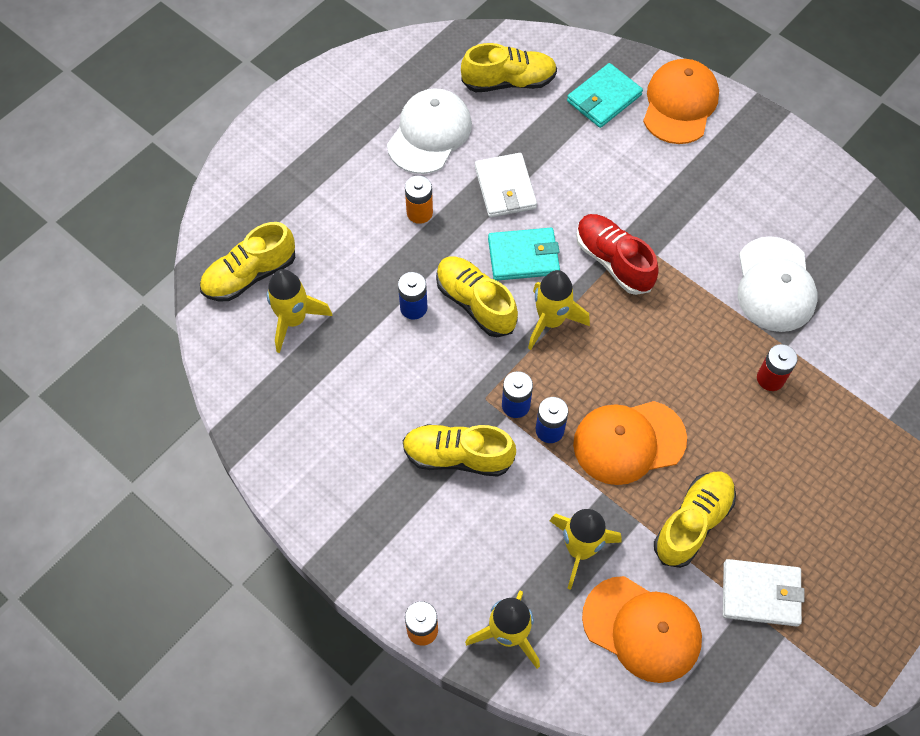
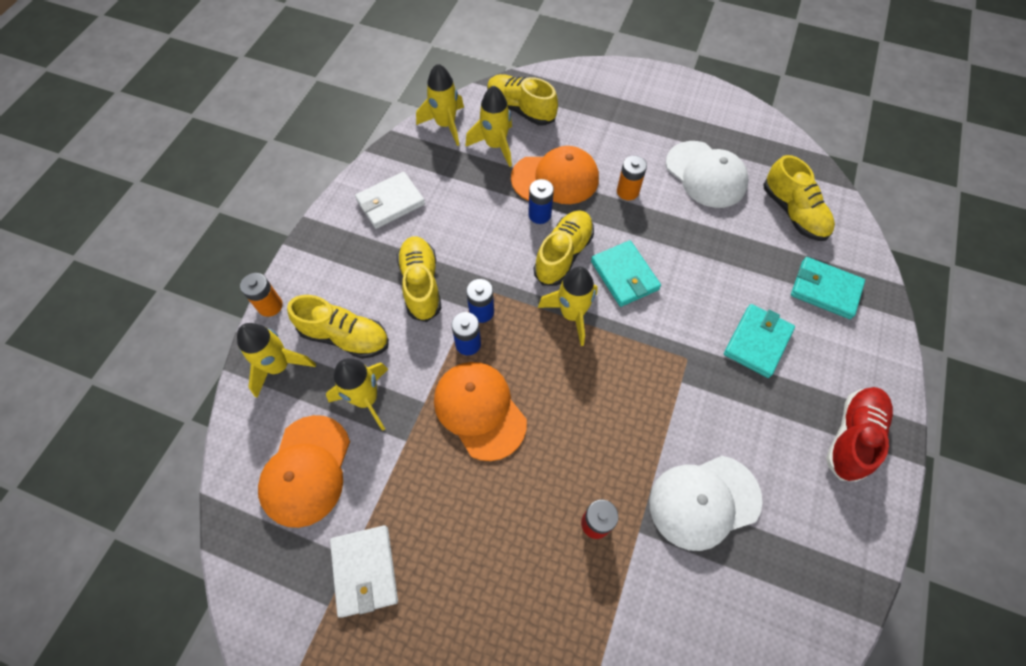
camera: 70 degrees right, 0 degrees up
(234, 364) = (445, 125): none -> yellow rocket
(429, 134) = (705, 174): white cap -> white cap turned 45 degrees clockwise
(505, 188) = (684, 242): white wallet -> white wallet (390, 202)
(613, 261) = (656, 346): red shoe -> red shoe (852, 437)
(638, 176) = (757, 342): none -> turquoise wallet
(680, 104) = (862, 356): orange cap -> orange cap (555, 178)
(692, 523) = (418, 488): yellow shoe -> yellow shoe (345, 337)

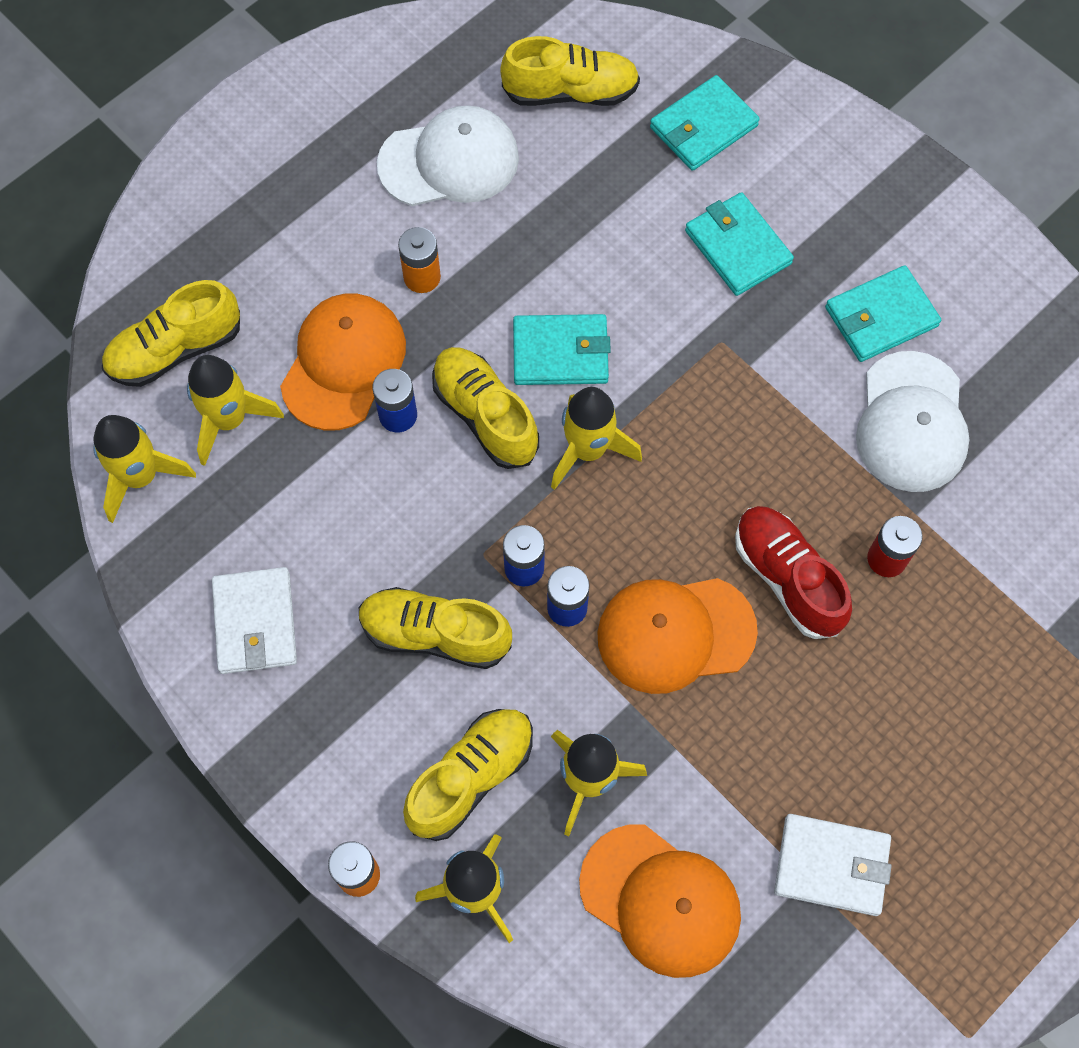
camera: 65 degrees left, 5 degrees up
(768, 450) = (880, 317): none -> turquoise wallet
(852, 437) = (904, 218): red shoe -> red shoe (787, 578)

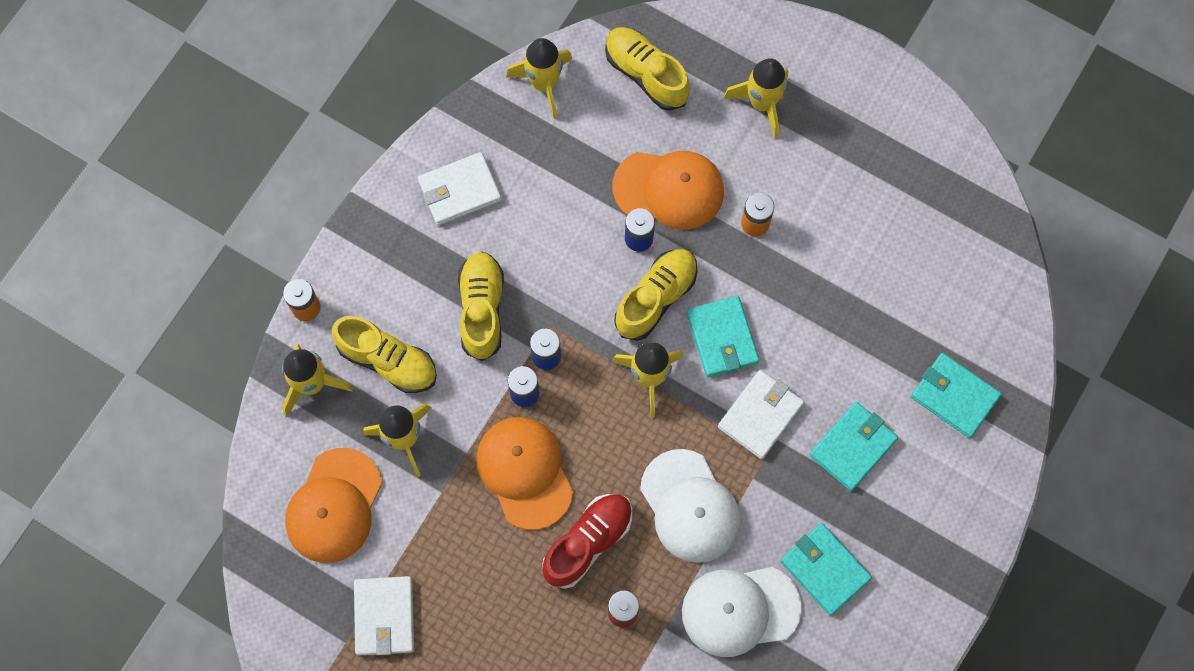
camera: 75 degrees right, 5 degrees up
(229, 420) = (602, 127): yellow rocket -> yellow rocket (762, 103)
(449, 161) = (860, 215): white cap -> white cap (690, 506)
(571, 92) = (952, 287): yellow shoe -> none
(672, 336) = (760, 415): none -> white wallet

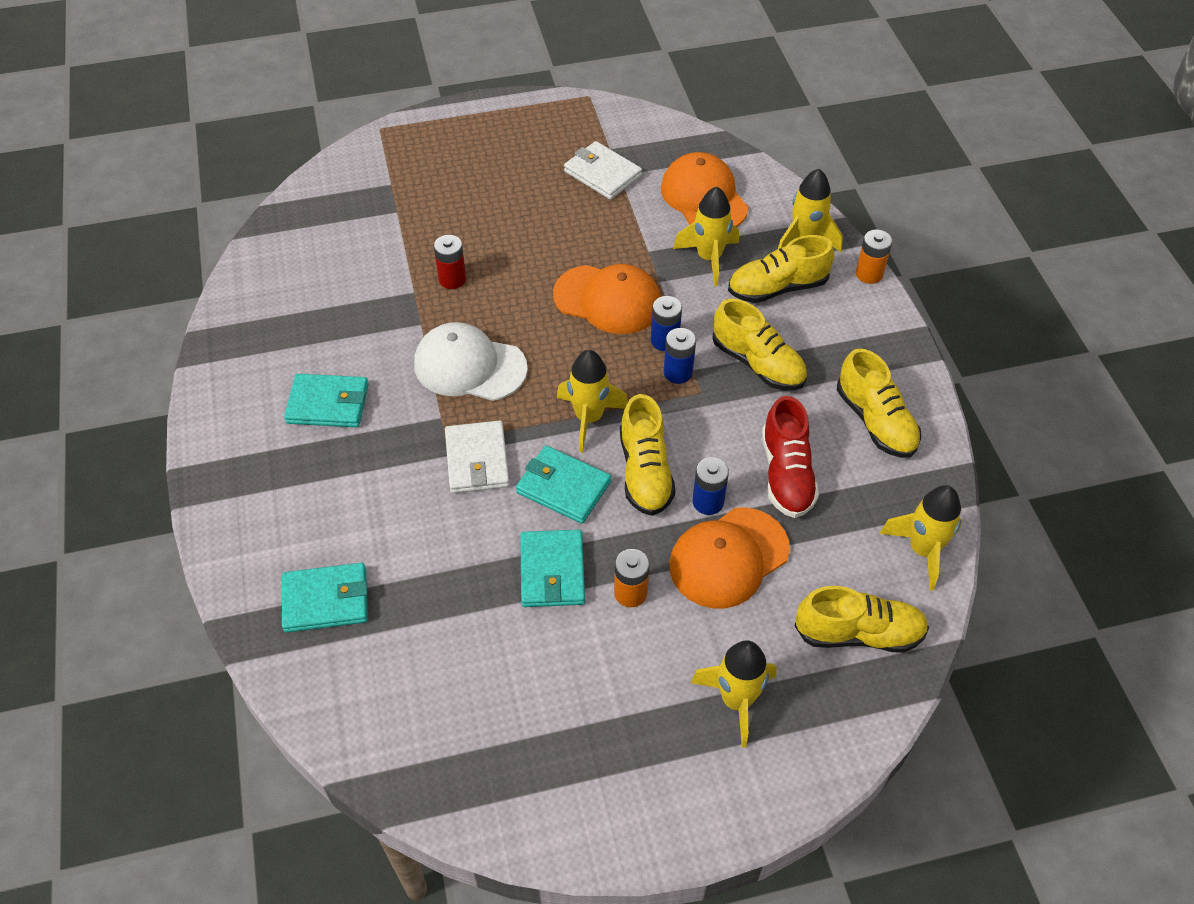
camera: 135 degrees right, 20 degrees down
(459, 190) = (875, 421): white wallet -> yellow shoe
(588, 542) = (519, 296): red shoe -> red shoe (786, 474)
(740, 610) = (369, 337): white cap -> none
(853, 447) = (381, 496): turquoise wallet -> turquoise wallet (552, 571)

